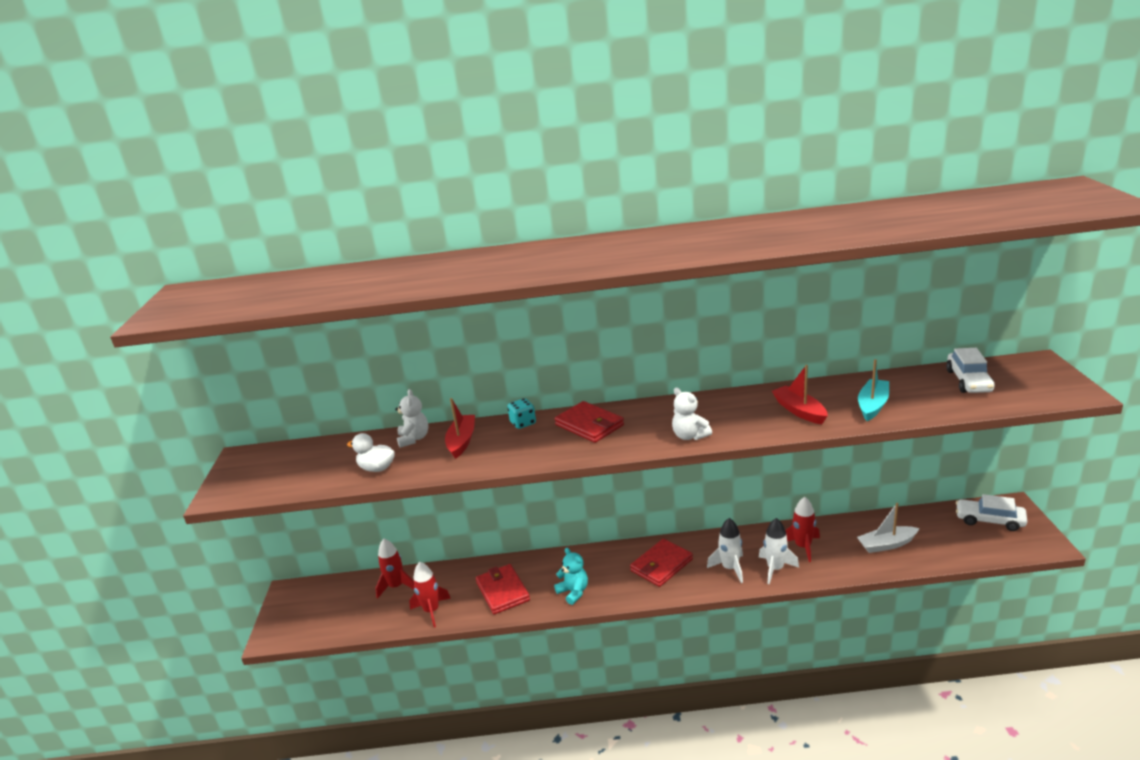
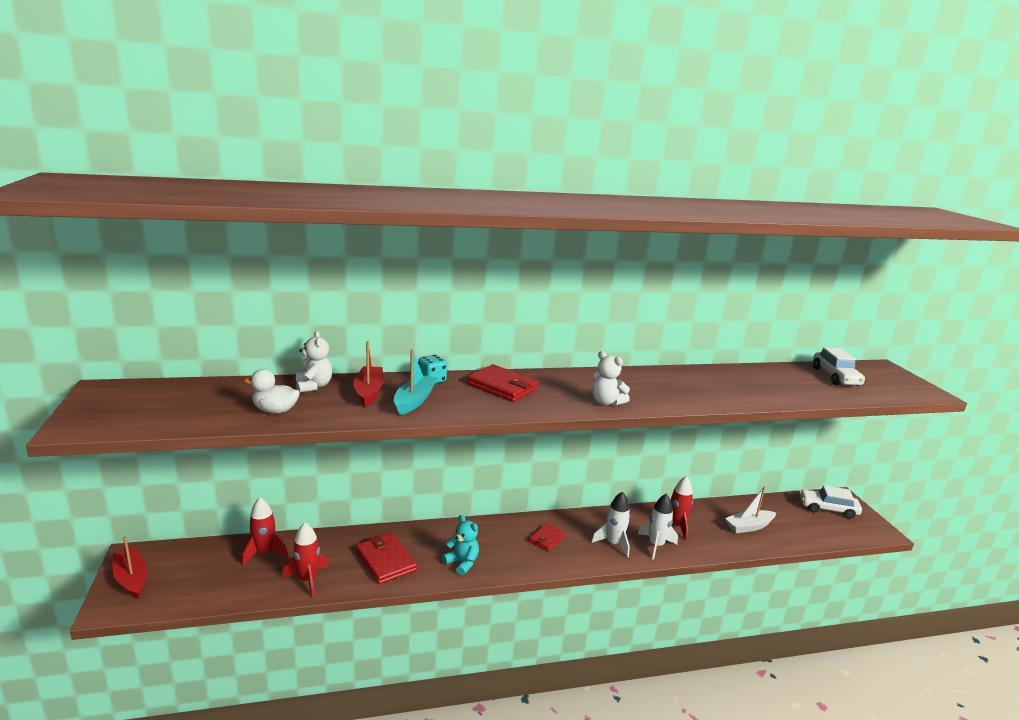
camera: 15 degrees left, 5 degrees down
(661, 565) = (547, 539): red wallet -> red wallet, size x0.61
(799, 411) = (701, 389): red boat -> red boat (131, 579)
(872, 405) = (764, 389): turquoise boat -> turquoise boat (414, 401)

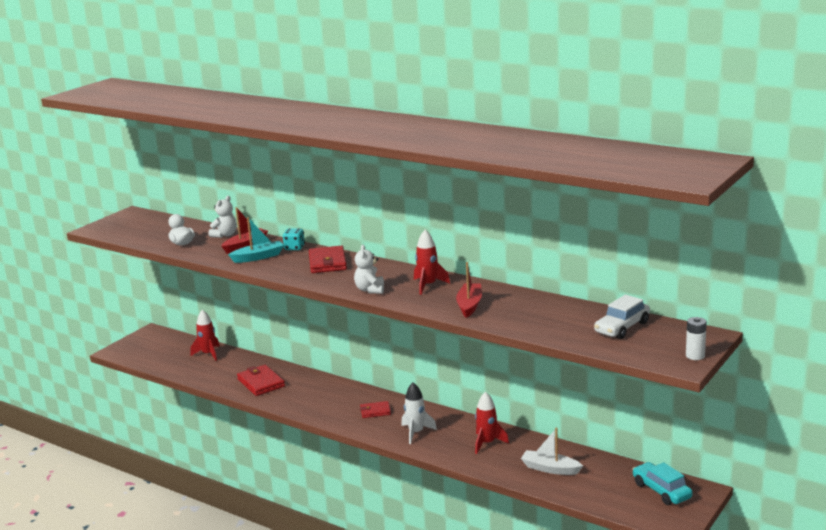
camera: 50 degrees right, 0 degrees up
(131, 579) = (137, 342): red boat -> red boat (469, 305)
(307, 580) = (209, 375): red rocket -> red rocket (428, 285)
(386, 561) = (261, 383): red wallet -> red wallet turned 45 degrees counterclockwise
(462, 563) = (300, 401): turquoise teddy bear -> none
(656, 545) = (445, 446): white rocket -> none
(827, 509) = (661, 491): white car -> turquoise car
(916, 384) = (695, 356): none -> white battery

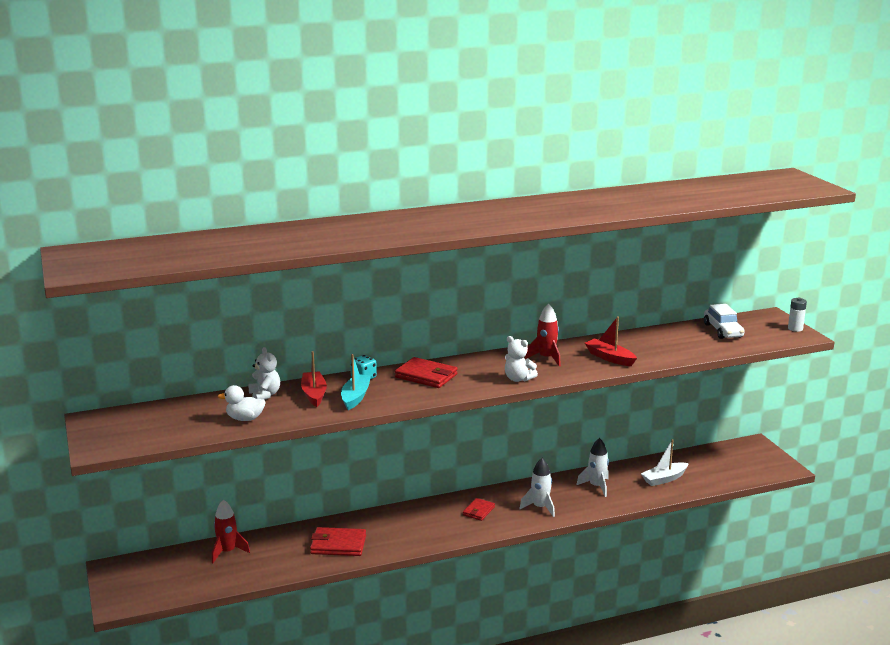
camera: 55 degrees left, 0 degrees up
(487, 443) = (596, 486): red rocket -> white rocket
(661, 491) = (740, 455): turquoise car -> none

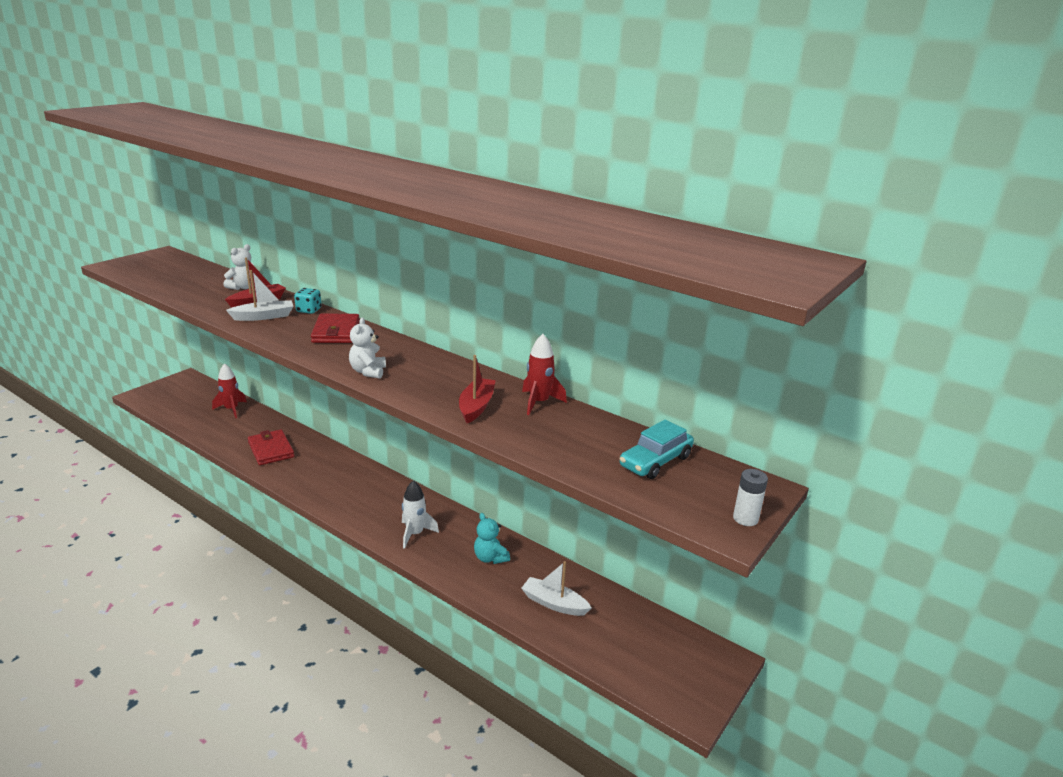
camera: 55 degrees right, 5 degrees up
(245, 419) = (191, 292): white duck -> none
(355, 397) = (264, 316): turquoise boat -> white boat
(478, 511) = (379, 500): red wallet -> none
(546, 358) = (437, 374): red rocket -> red rocket (539, 402)
(596, 486) = (490, 558): white rocket -> turquoise teddy bear
(723, 331) = (655, 461): white car -> turquoise car

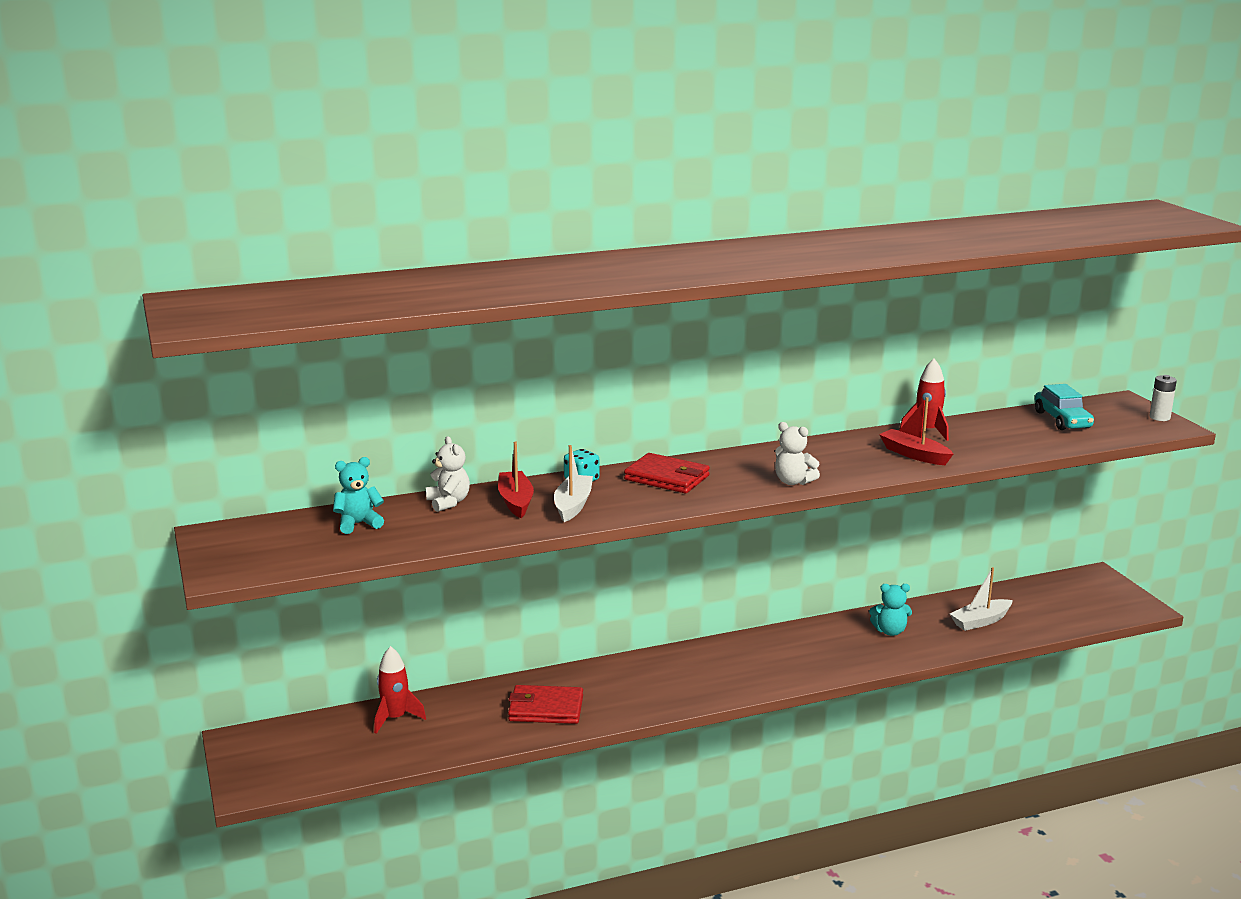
camera: 55 degrees left, 5 degrees down
(196, 276) = (358, 524): none -> turquoise teddy bear
(415, 534) = (816, 659): white rocket -> none

